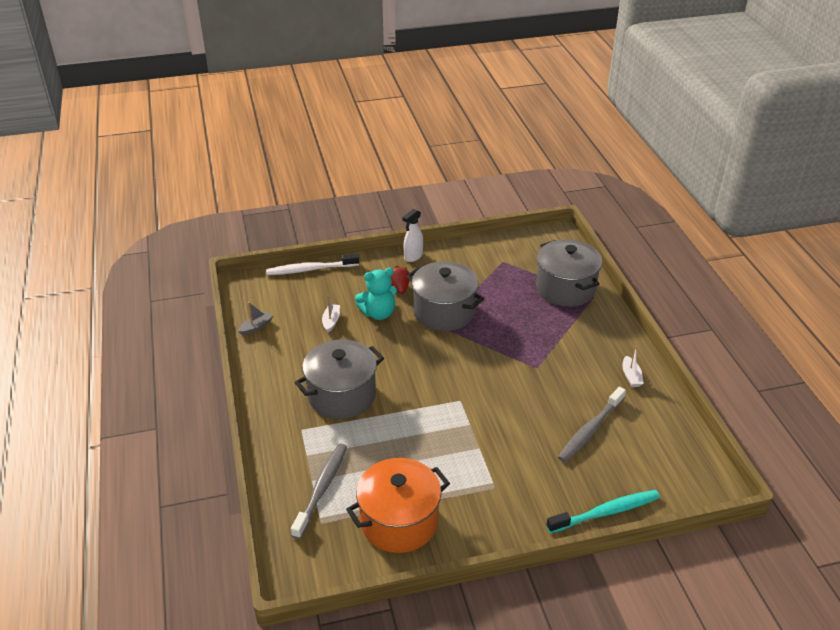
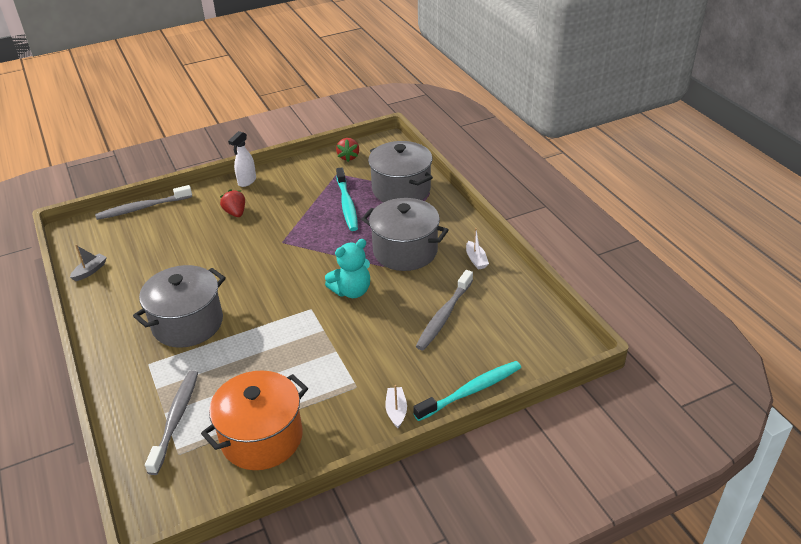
camera: 10 degrees left, 0 degrees up
(310, 269) = (142, 208): white toothbrush -> grey toothbrush
(331, 321) = (169, 254): white boat -> white boat (396, 411)
(378, 313) = (217, 239): turquoise teddy bear -> turquoise teddy bear (352, 291)
(444, 312) = (284, 228): grey pot -> grey pot (405, 251)
(509, 296) = (347, 204): none -> turquoise toothbrush
(517, 245) = (348, 157): none -> red strawberry

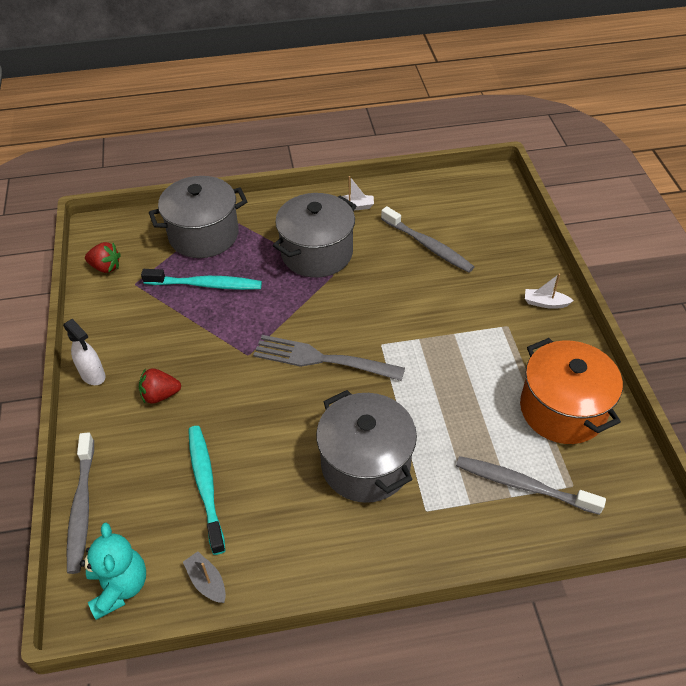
camera: 75 degrees left, 10 degrees up
(286, 280) = (323, 359): none -> grey fork
(352, 291) = (365, 306): turquoise teddy bear -> turquoise teddy bear (119, 587)
(471, 391) = (531, 250): turquoise toothbrush -> turquoise toothbrush (206, 485)

